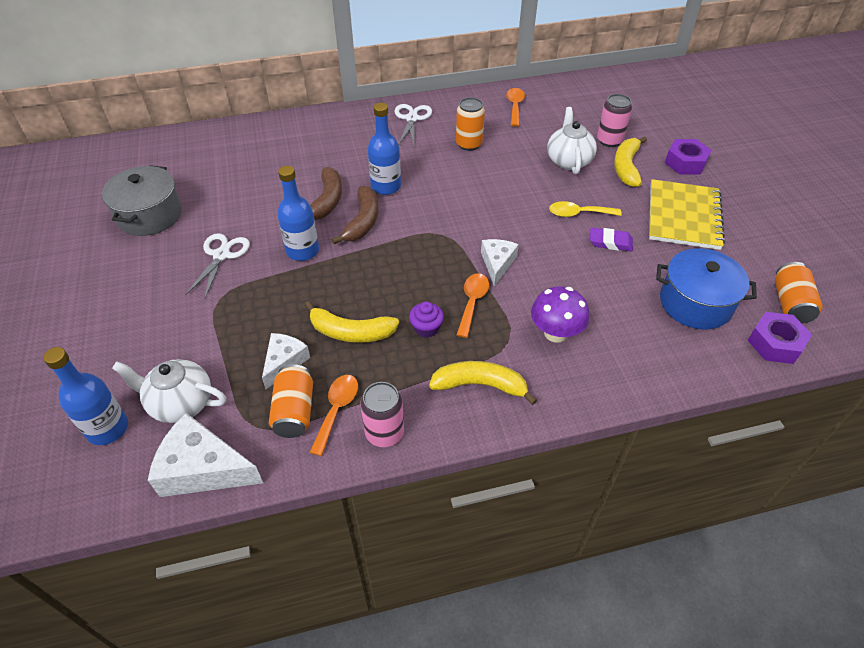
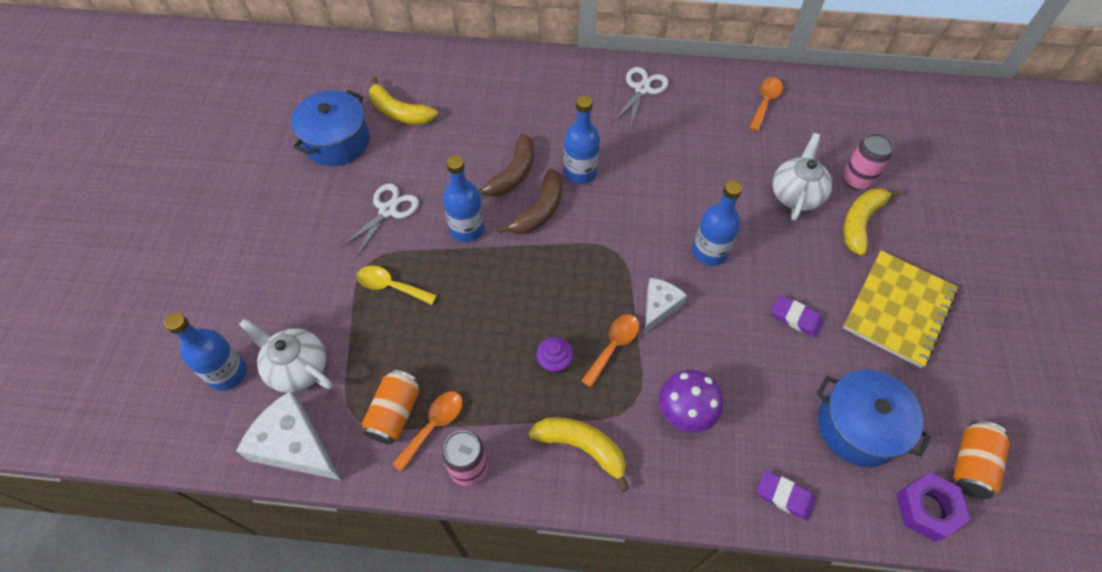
camera: 20 degrees right, 10 degrees up
(150, 215) = (337, 141): grey pot -> blue pot
(284, 362) = (404, 355): white cheese -> none
(351, 332) = (479, 341): yellow banana -> yellow banana (399, 112)
(469, 144) = (691, 141): orange can -> none
(520, 215) = (709, 252): none -> blue bottle
(578, 213) = (776, 269): yellow spoon -> yellow spoon (390, 286)
(664, 369) = (784, 496): none -> purple eraser
(685, 163) = (935, 236): purple nut -> none

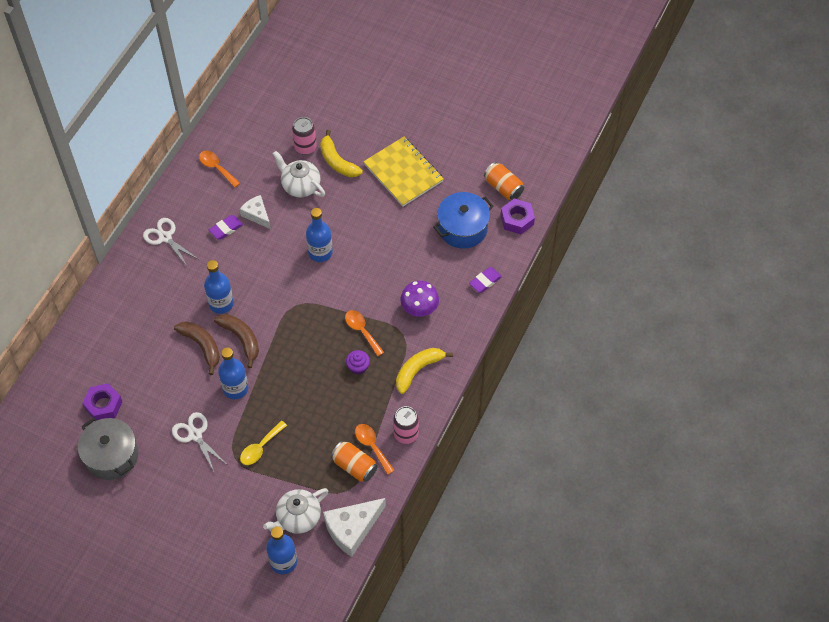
camera: 70 degrees left, 0 degrees up
(337, 141) = (111, 456): blue pot -> grey pot
(399, 112) = (103, 405): yellow banana -> purple nut
(659, 306) = (346, 296): white cheese -> white cheese (257, 215)
(796, 318) = (386, 227): purple eraser -> purple eraser (226, 229)

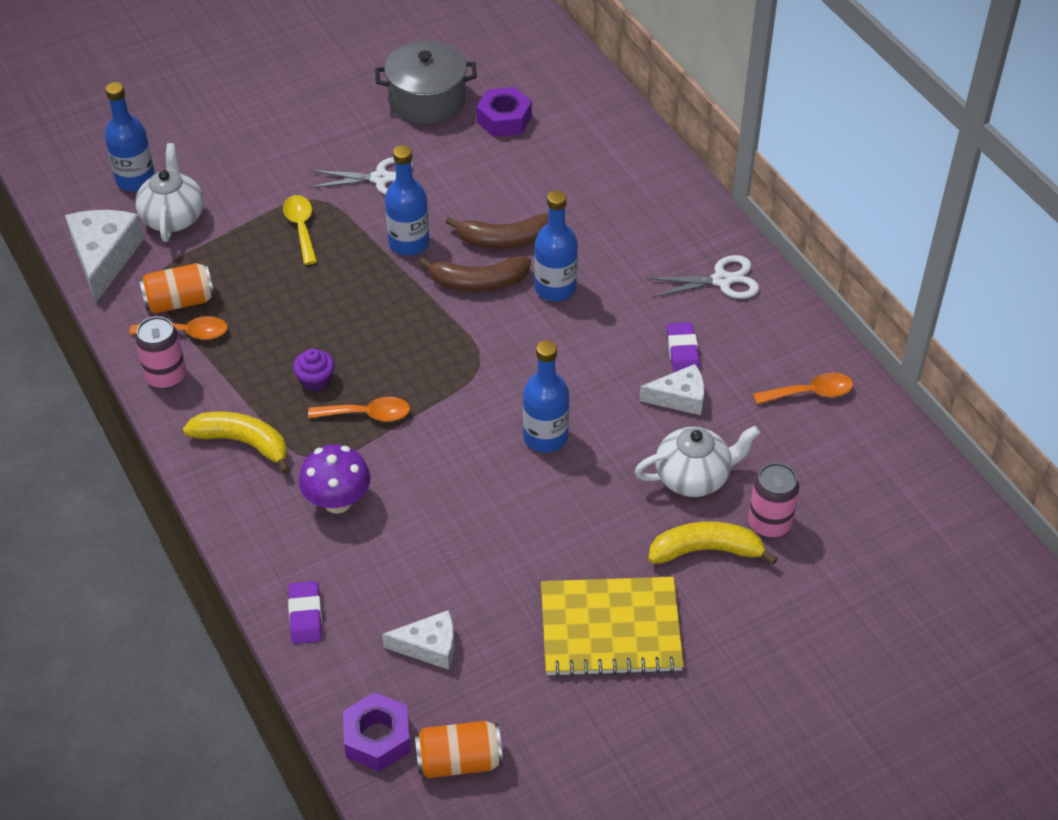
camera: 125 degrees right, 10 degrees down
(418, 370) = (243, 443): yellow banana -> yellow banana turned 60 degrees counterclockwise
(462, 228) = (429, 646): blue pot -> white cheese

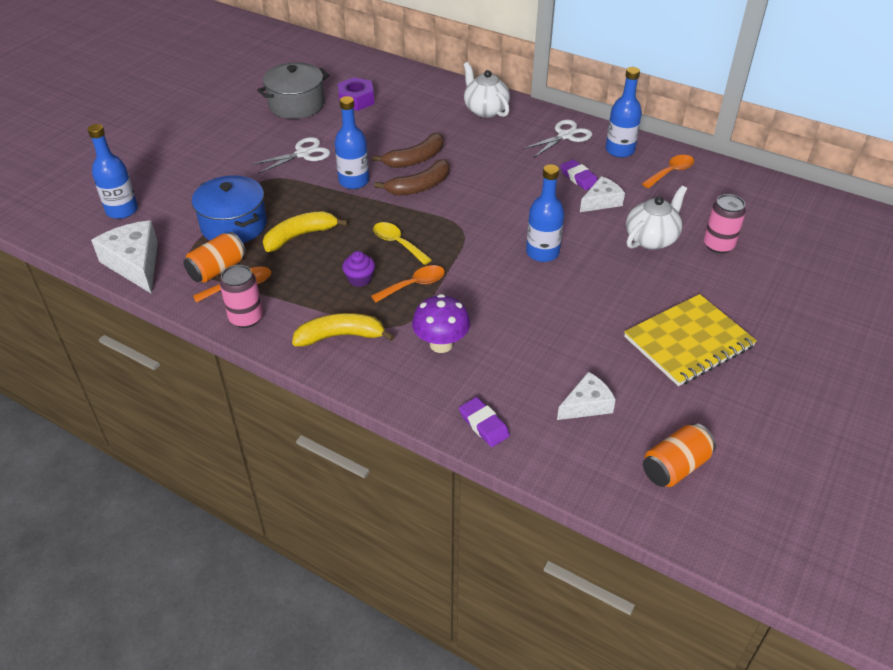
camera: 30 degrees left, 5 degrees down
(173, 217) = (170, 222): white teapot -> white teapot (485, 110)
(235, 250) = (234, 225): none -> blue pot
(301, 227) = (271, 197): yellow spoon -> yellow spoon (397, 243)
(377, 738) = (607, 480): purple nut -> none
(555, 288) = (471, 173): blue bottle -> blue bottle (619, 150)
(706, 550) = (698, 274): yellow banana -> yellow banana (300, 236)

